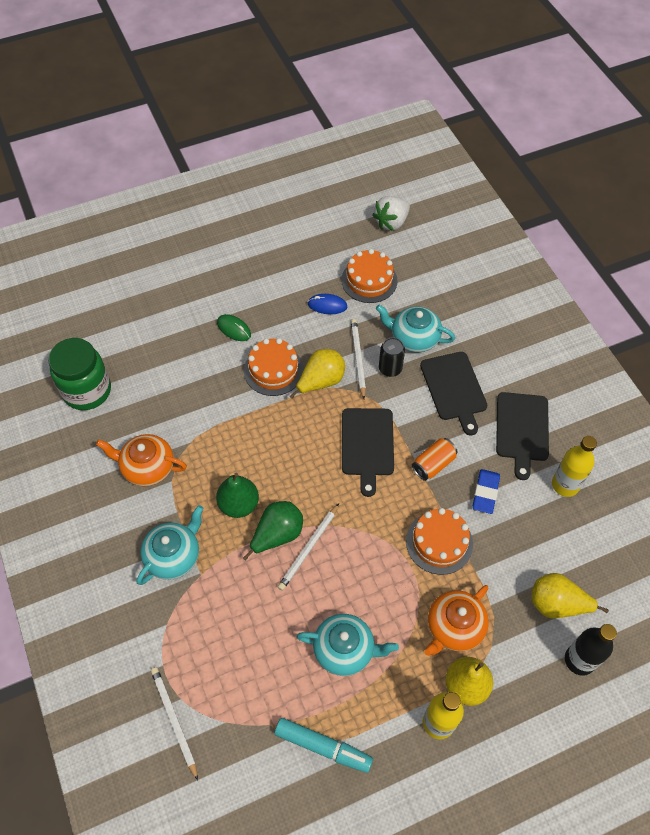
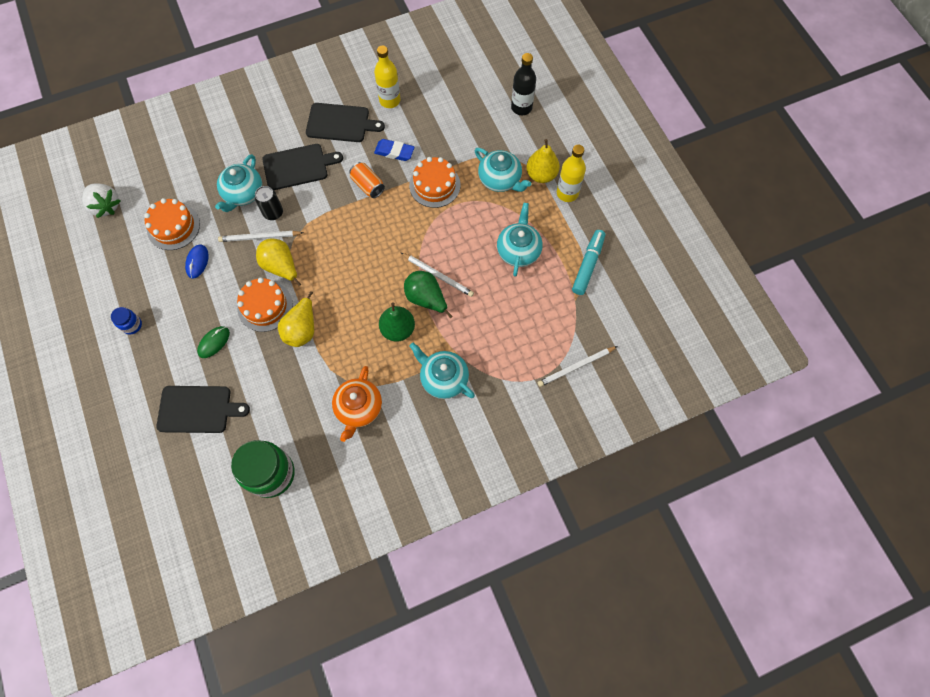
camera: 90 degrees left, 10 degrees up
(256, 260) = (132, 325): none -> blue jar
(367, 445) = (347, 232): black cutting board -> black cutting board (197, 409)
(454, 627) = (500, 179): orange teapot -> turquoise teapot
(556, 604) = (482, 116): yellow pear -> yellow pear (302, 329)

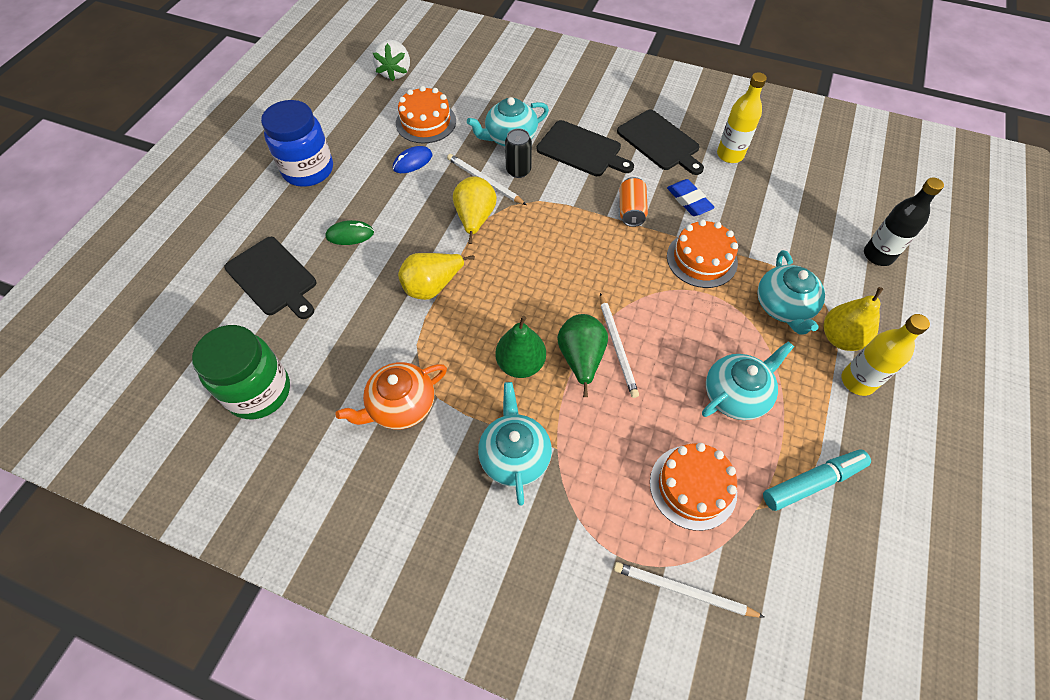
camera: 45 degrees right, 10 degrees down
(132, 325) = (308, 170): blue jar -> blue jar, size x2.17
(265, 306) = (424, 240): orange cake -> orange cake (693, 487)

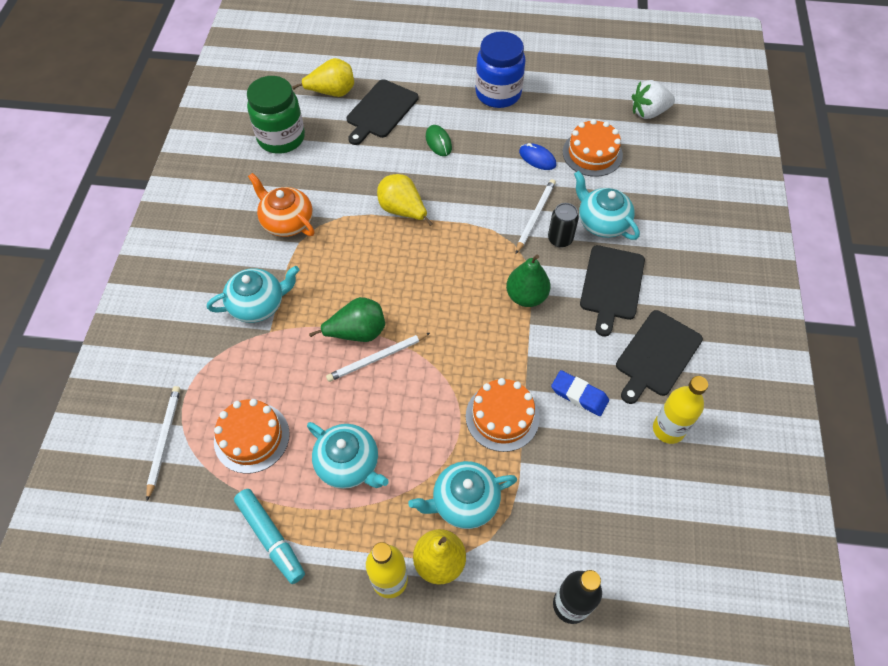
camera: 75 degrees right, 0 degrees up
(475, 219) = (486, 221): yellow pear -> yellow pear (332, 92)
(521, 364) = (342, 290): green pear -> green pear (526, 296)
(631, 210) = (544, 343): orange can -> none
(689, 201) = (579, 395): blue eraser -> blue eraser turned 75 degrees clockwise

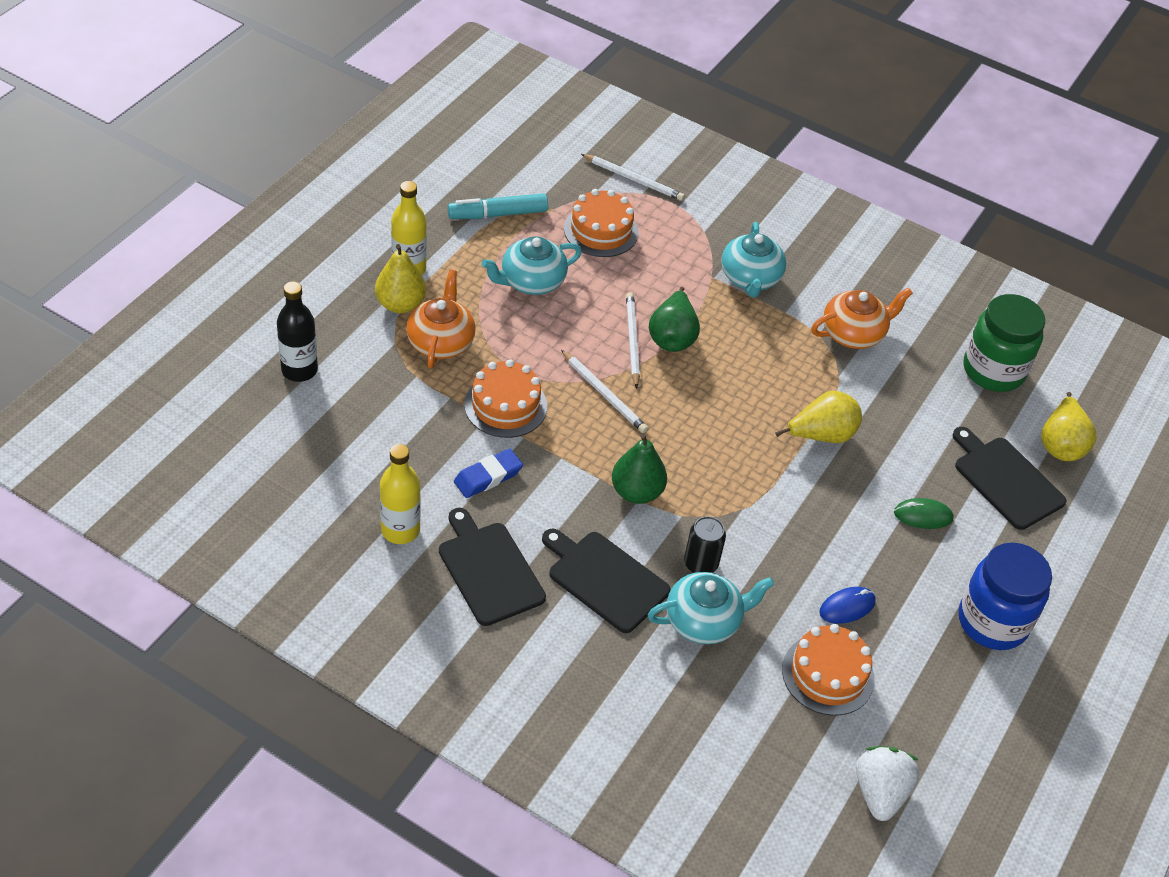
camera: 110 degrees right, 10 degrees down
(464, 501) = (441, 342): turquoise teapot -> orange teapot
(535, 216) = (749, 556): white pencil -> white pencil (604, 394)

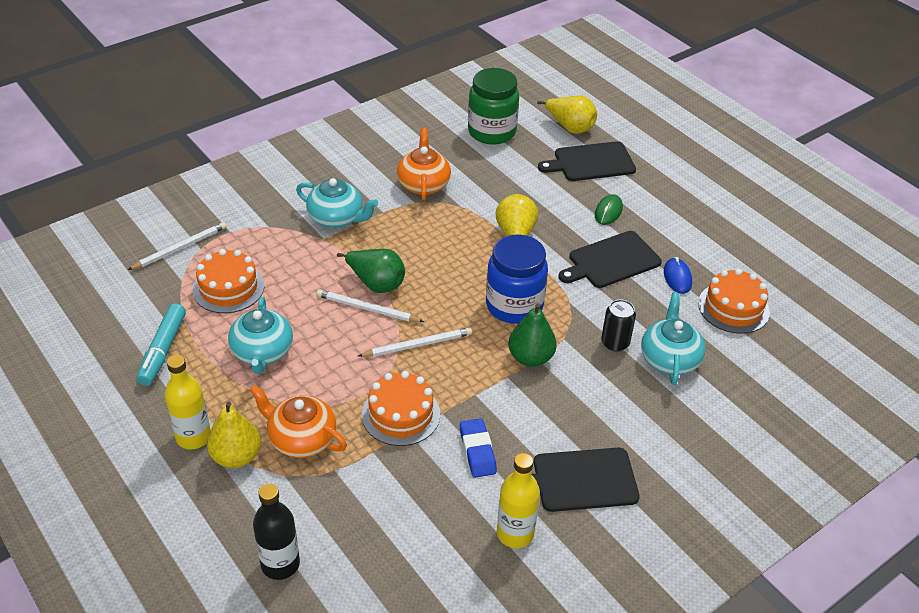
camera: 65 degrees left, 5 degrees down
(605, 579) = (613, 405): black cutting board -> black cutting board (611, 261)
(880, 792) = (836, 316): white strawberry -> none
(992, 622) = (708, 212): blue jar -> blue jar (514, 305)

